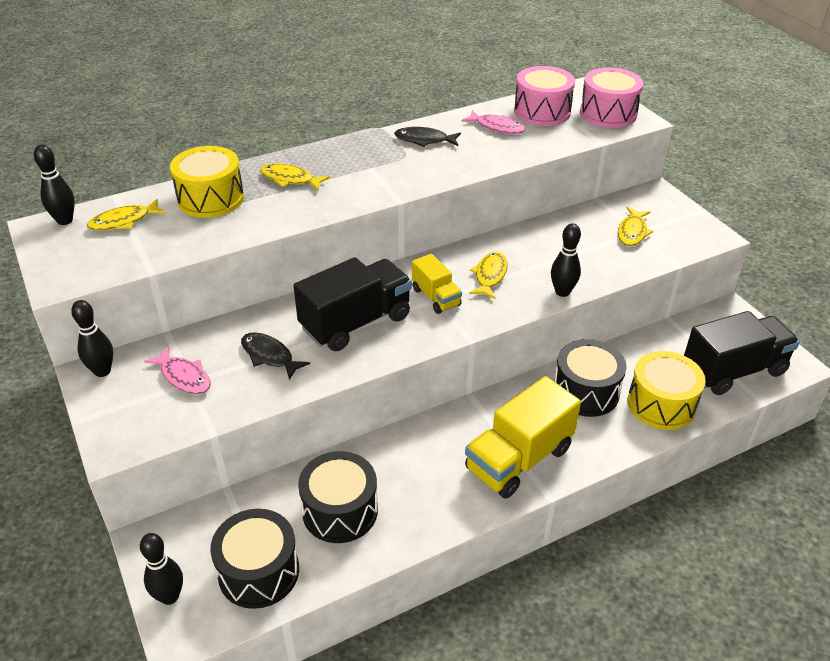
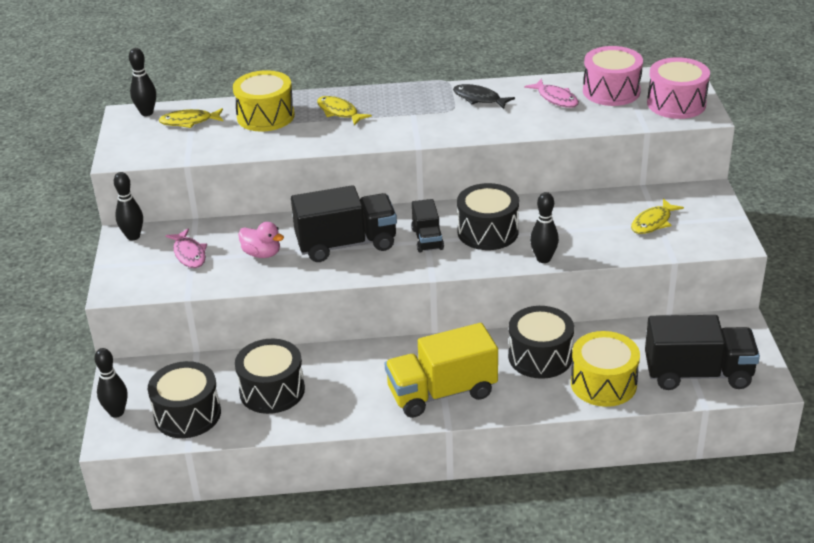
camera: 25 degrees right, 5 degrees down
(269, 356) = (262, 254): black fish -> pink duck
(436, 297) = (427, 239): yellow truck -> black truck
(490, 276) = (487, 232): yellow fish -> black drum

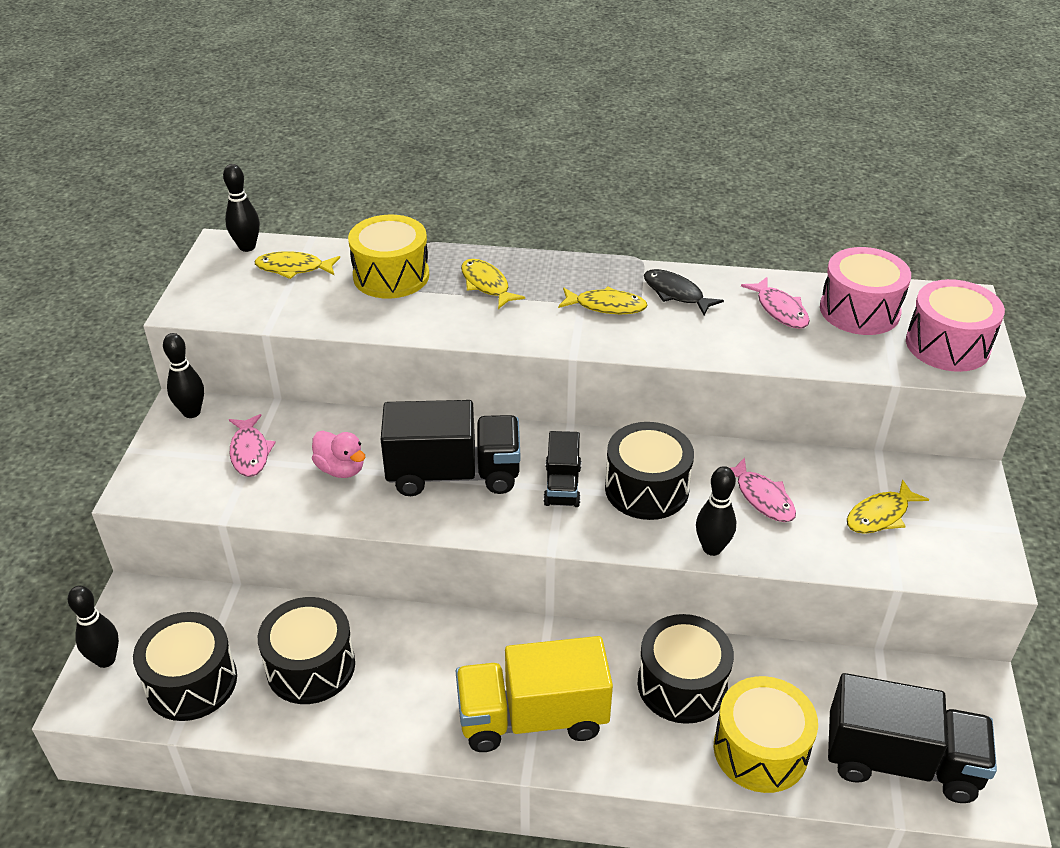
camera: 10 degrees right, 5 degrees up
(431, 113) = (606, 306): none -> yellow fish
(570, 225) = (762, 497): none -> pink fish

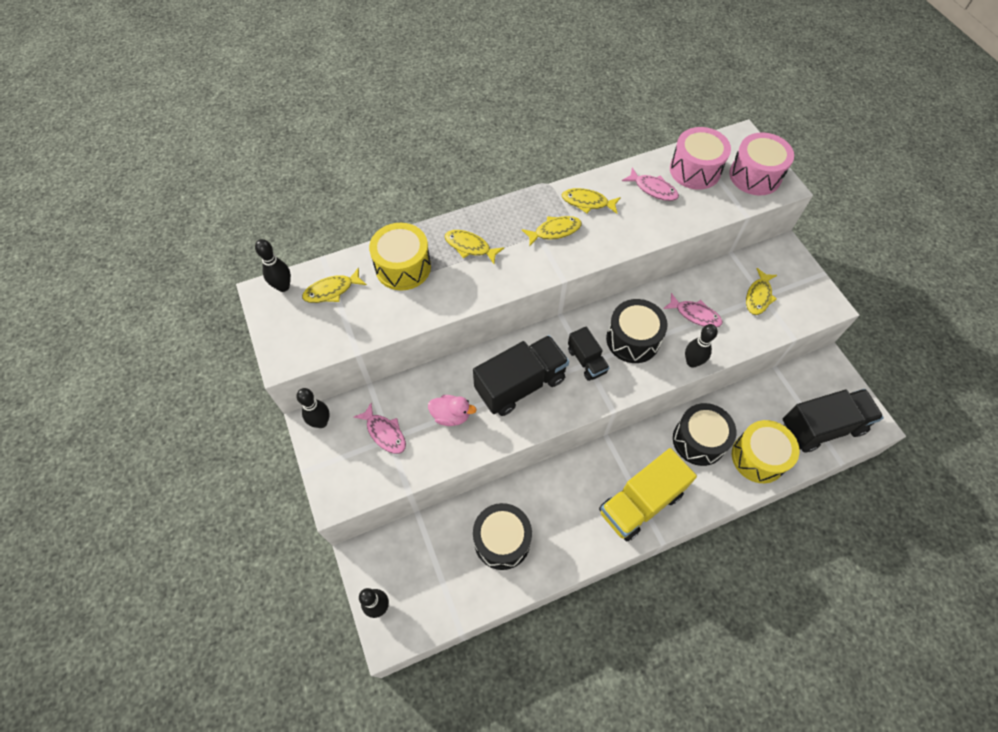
camera: 30 degrees left, 20 degrees up
(191, 682) = (442, 590): black drum -> none
(676, 293) = (587, 202): black fish -> yellow fish

